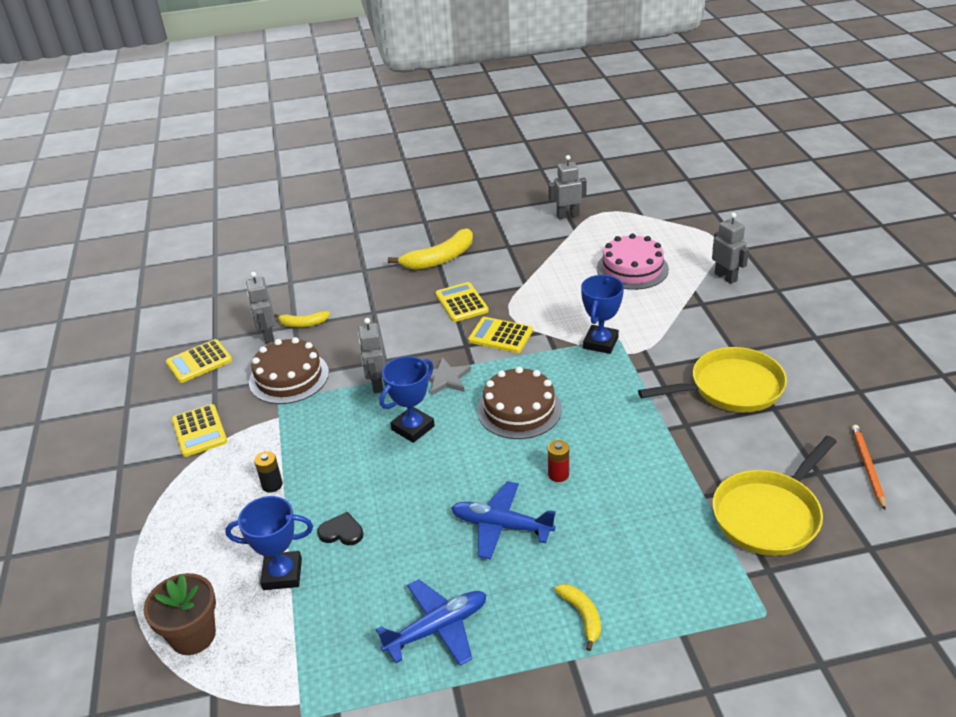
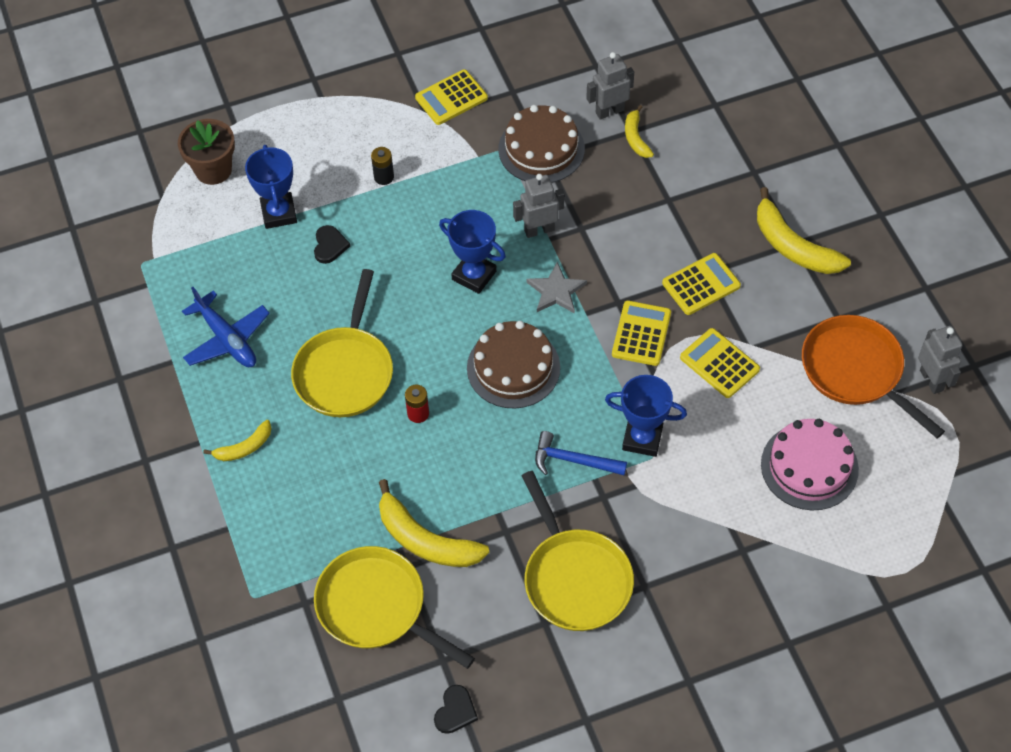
camera: 80 degrees right, 20 degrees up
(199, 362) = (556, 64): yellow calculator -> yellow calculator (719, 363)
(501, 526) = (345, 371): blue plane -> yellow pan
(555, 243) = (856, 371): none -> orange pan
(618, 380) = (573, 460): none -> blue hammer
(696, 476) = (425, 540): none -> yellow banana
(725, 277) = (809, 580): grey robot -> none
(867, 467) = (455, 711): orange pencil -> black heart

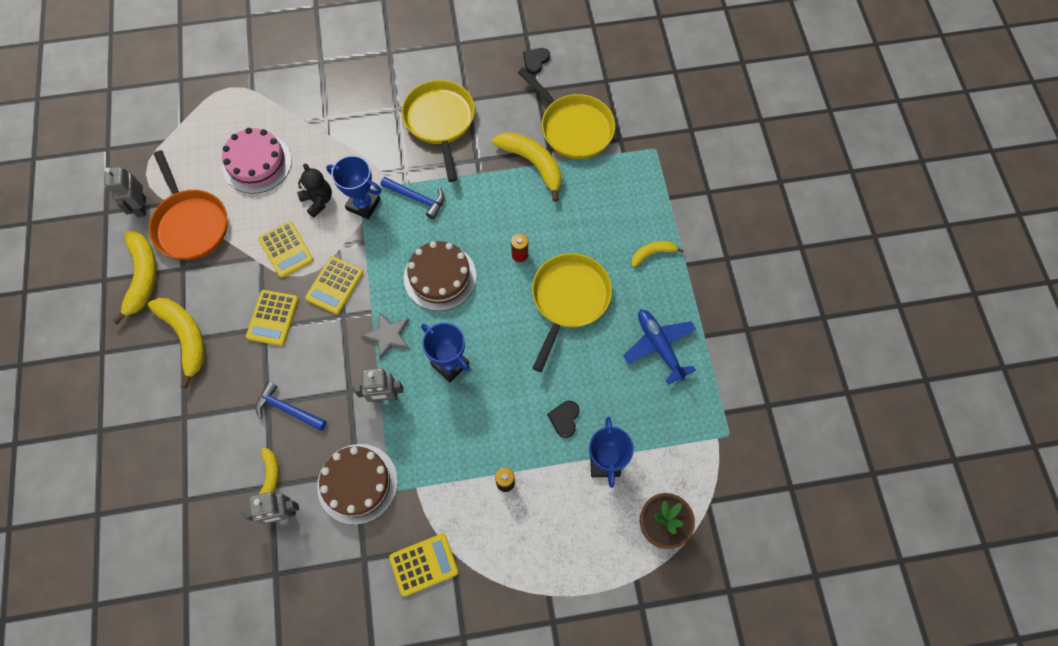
camera: 170 degrees left, 10 degrees up
(643, 199) = (288, 409): none -> blue hammer
(701, 284) = (273, 318): yellow calculator -> yellow calculator turned 60 degrees counterclockwise
(704, 432) = (318, 201): none -> black teddy bear
(880, 300) = (143, 277): none -> yellow banana

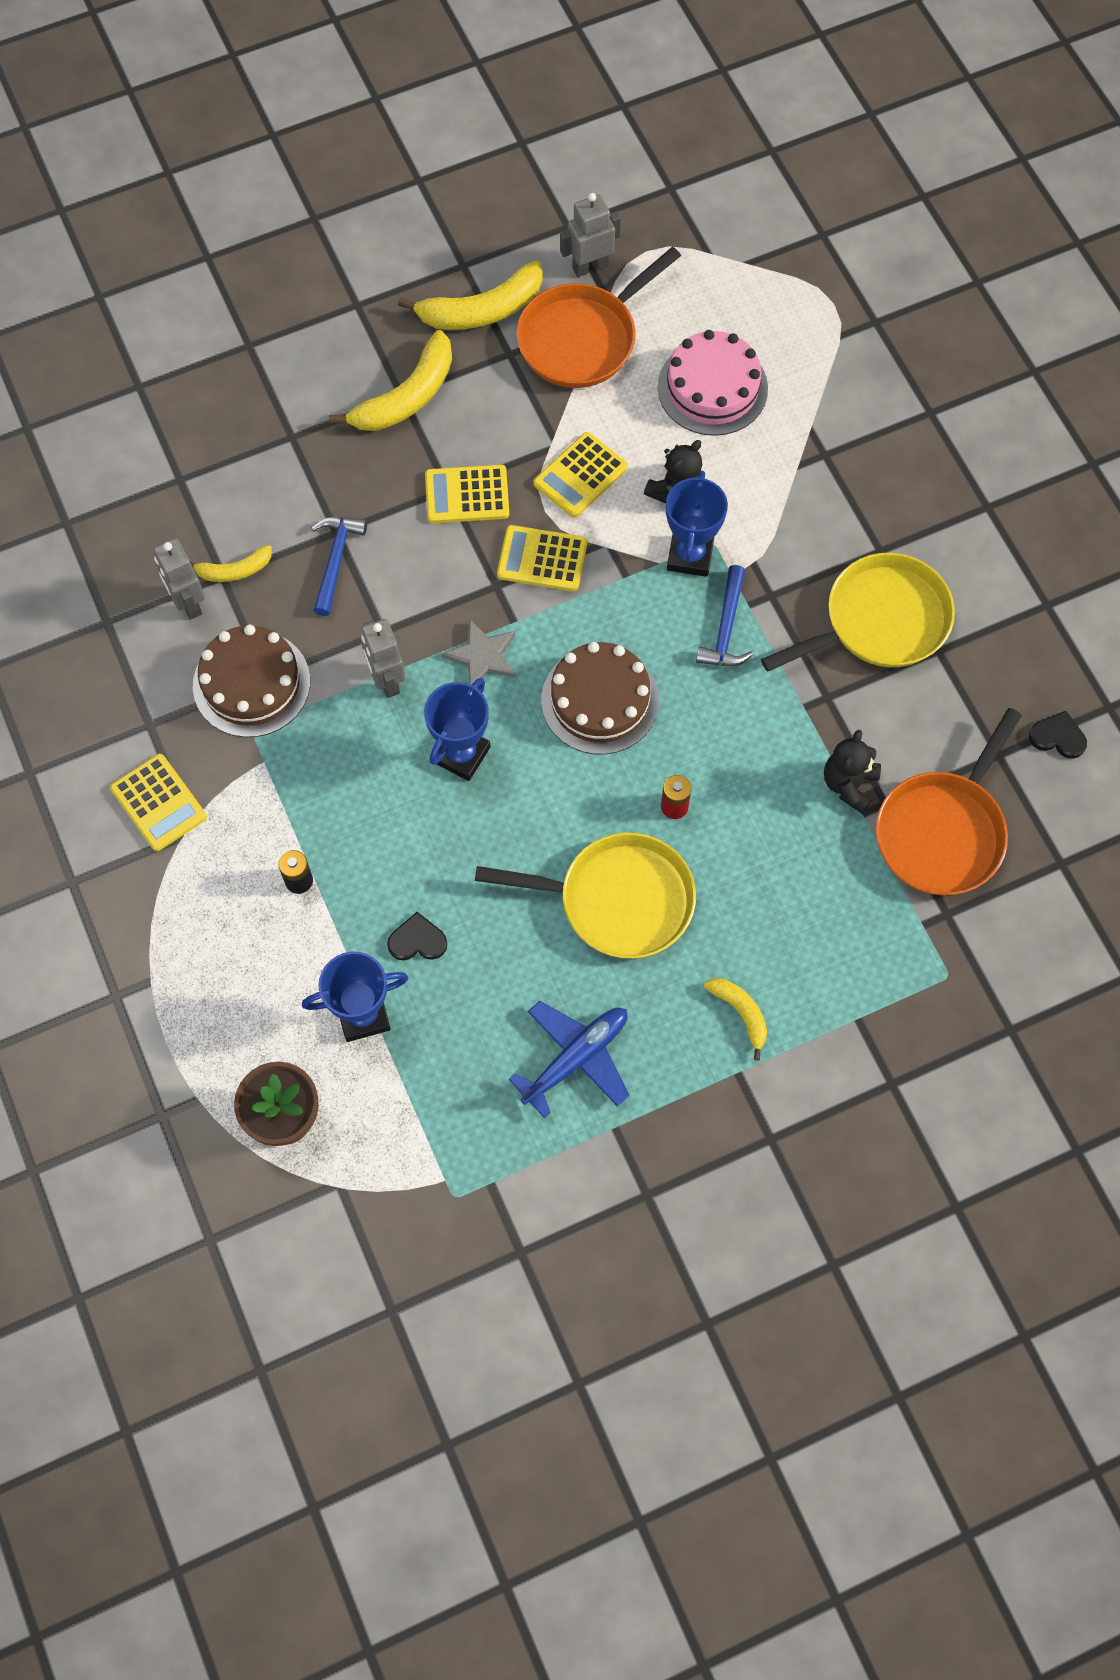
camera: 75 degrees right, 0 degrees up
(533, 164) = (849, 784): yellow banana -> black teddy bear
(573, 128) = (943, 831): yellow pan -> orange pan

